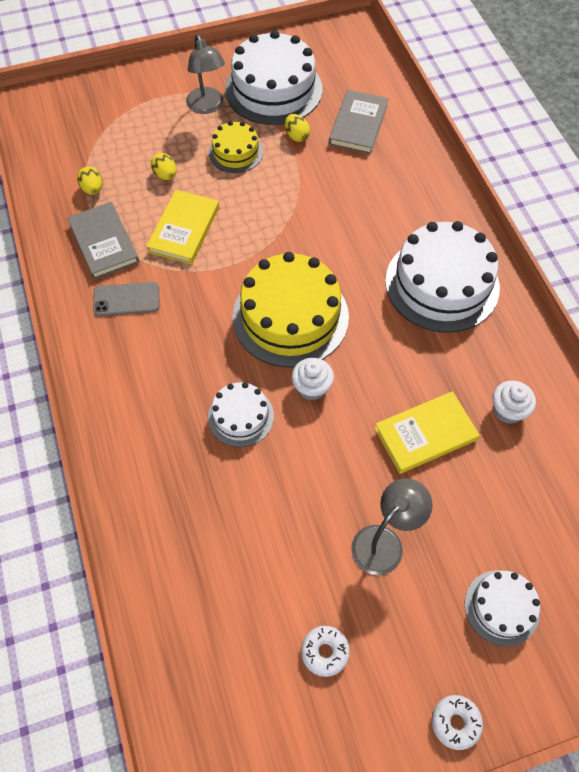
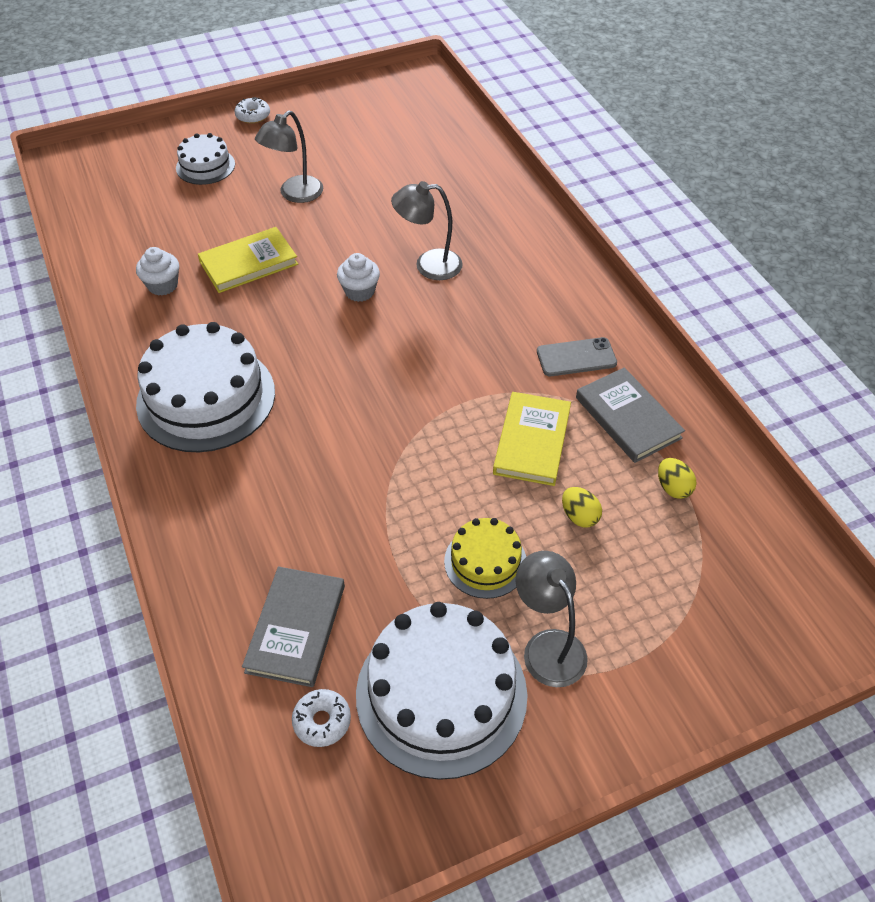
camera: 175 degrees right, 10 degrees down
(240, 416) = (428, 265): white cake -> grey lamp
(290, 316) = (386, 352): yellow cake -> none
(296, 136) = (394, 598): yellow egg -> none
(325, 652) = (344, 139): white donut -> white donut (322, 721)

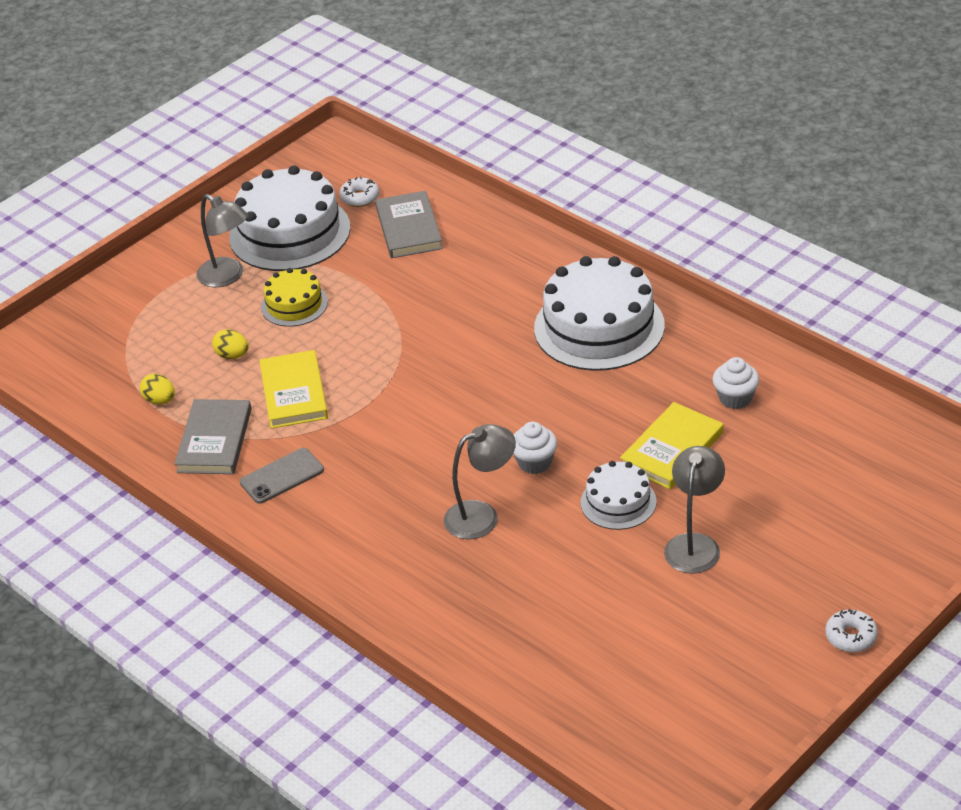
camera: 160 degrees right, 10 degrees down
(205, 166) = (833, 541): white cake -> white cake (618, 502)
(628, 418) = (214, 440): grey book -> grey book turned 60 degrees clockwise

